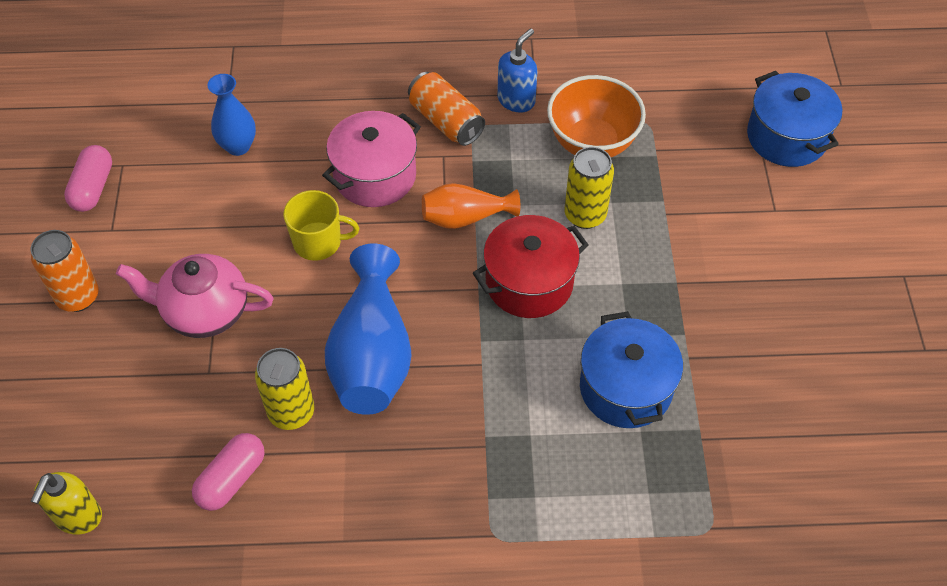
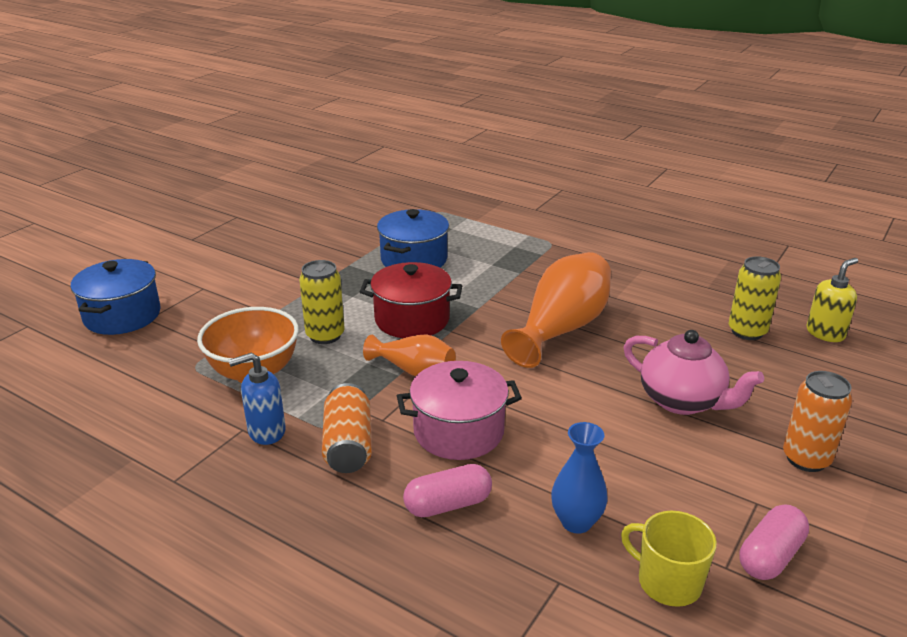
camera: 145 degrees left, 25 degrees down
(231, 479) = (703, 312): pink capsule -> pink capsule (448, 505)
(291, 412) = (642, 324): yellow can -> yellow can (747, 331)
(318, 242) = (551, 406): yellow mug -> yellow mug (667, 582)
(372, 354) = (561, 329): blue vase -> orange vase

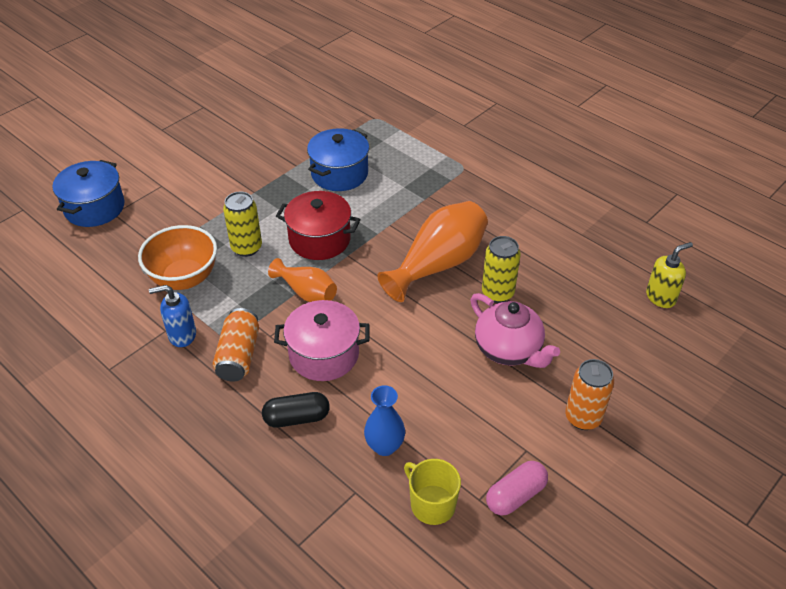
camera: 10 degrees right, 15 degrees up
(448, 505) = (297, 418): pink capsule -> black capsule
(747, 331) = (593, 287): yellow can -> yellow can (497, 293)

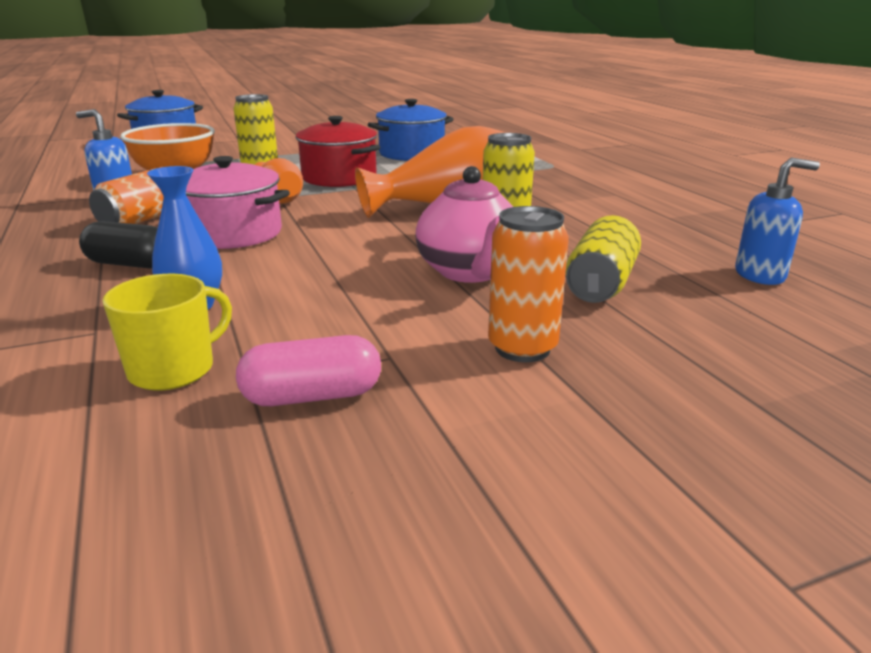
camera: 25 degrees right, 20 degrees down
(432, 504) = (173, 369): yellow mug -> yellow mug turned 60 degrees clockwise
(586, 337) = (601, 284): none -> yellow can
(661, 297) = (760, 275): yellow soap dispenser -> blue soap dispenser

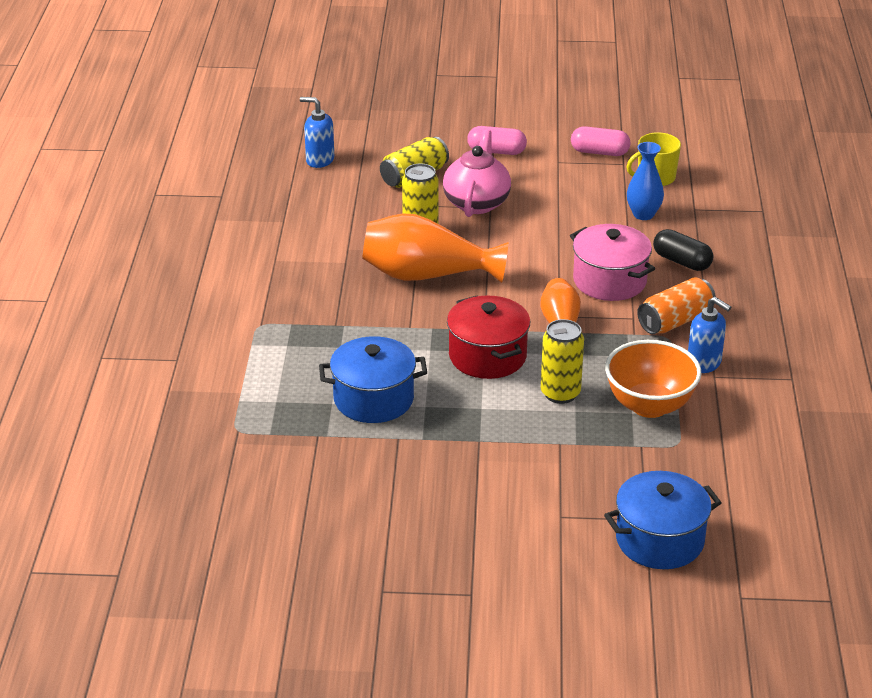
camera: 155 degrees left, 10 degrees up
(522, 348) = (496, 151): orange can -> pink capsule

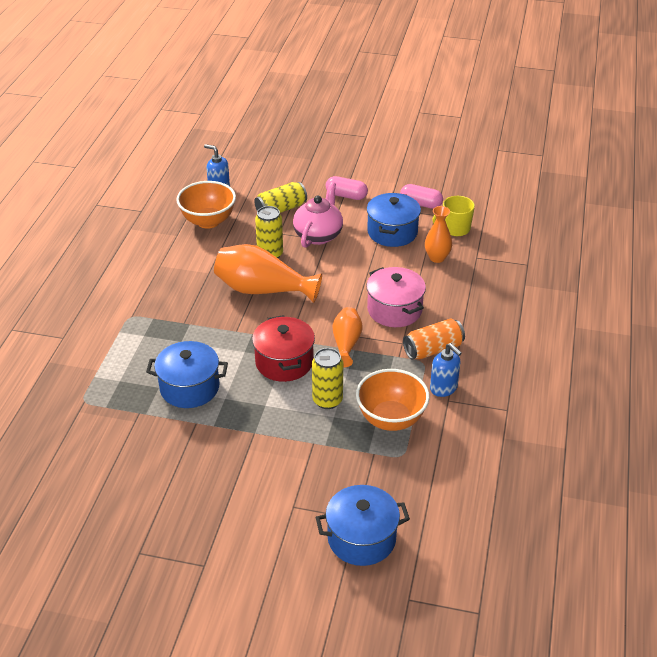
camera: 10 degrees right, 5 degrees up
(320, 200) = (208, 221): none -> orange bowl
(574, 190) = (392, 232): none -> blue pot
(643, 214) = (437, 258): blue vase -> orange vase
(682, 261) = (453, 300): black capsule -> none

